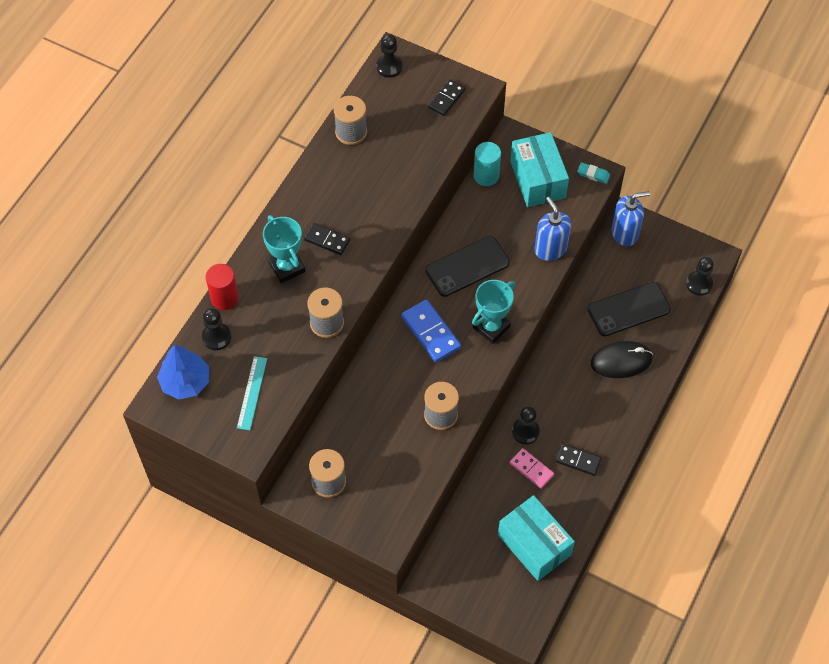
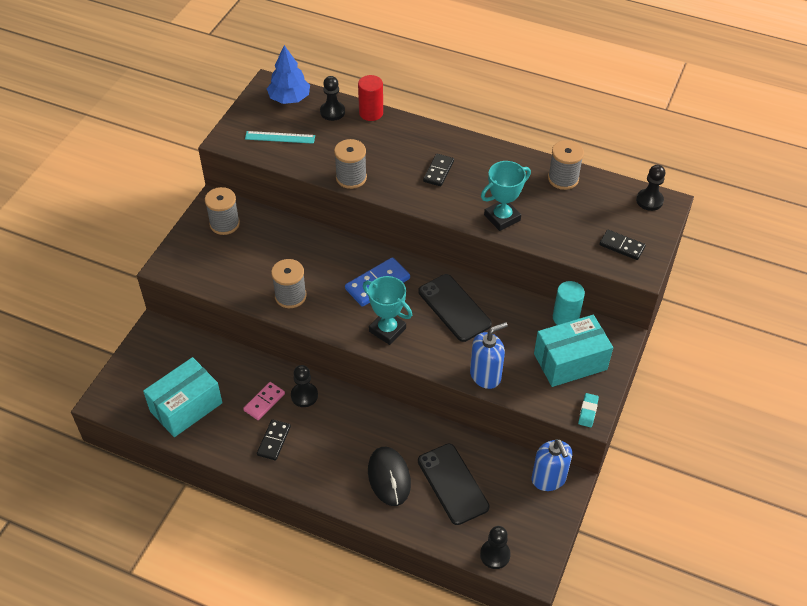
camera: 85 degrees right, 10 degrees down
(287, 267) = (406, 148): turquoise trophy -> turquoise trophy (502, 218)

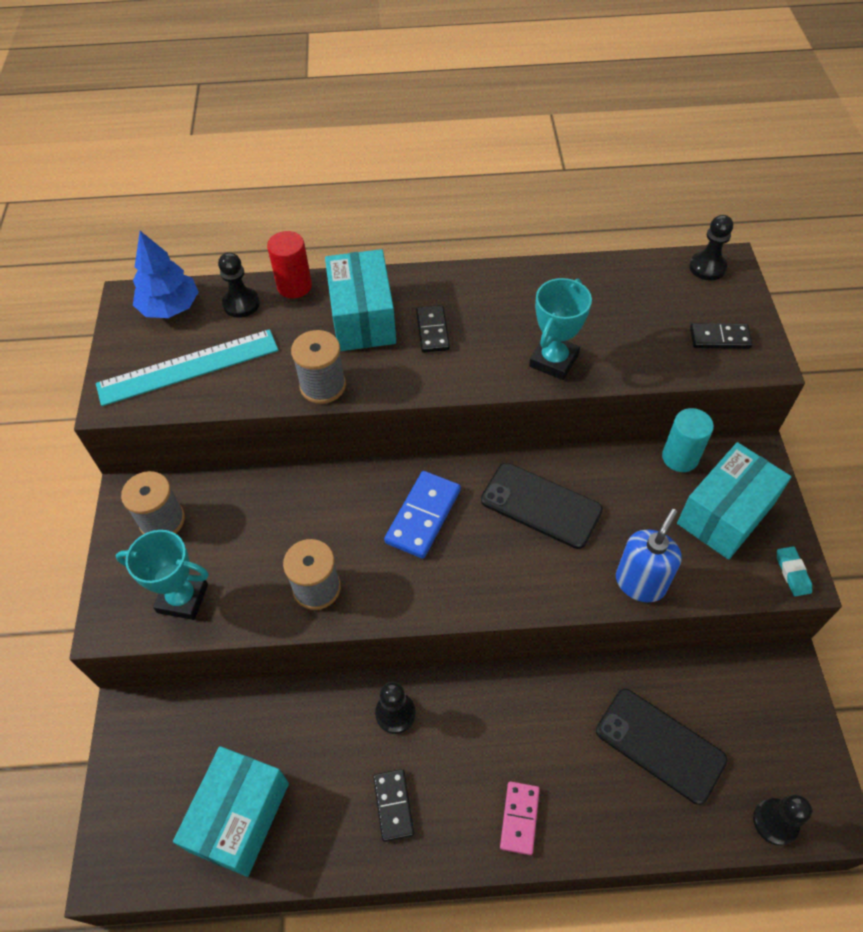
camera: 25 degrees left, 5 degrees up
(264, 402) = (347, 751): pink domino -> pink domino (519, 818)
(280, 137) = (188, 367): turquoise ruler -> turquoise ruler, size x1.71
(387, 330) = (476, 577): turquoise trophy -> turquoise trophy (182, 598)
(389, 477) = (576, 779): black mouse -> none
(400, 147) = (362, 318): none -> turquoise box
(548, 479) = (765, 676): blue soap dispenser -> none
(563, 179) = (590, 279): grey spool -> none

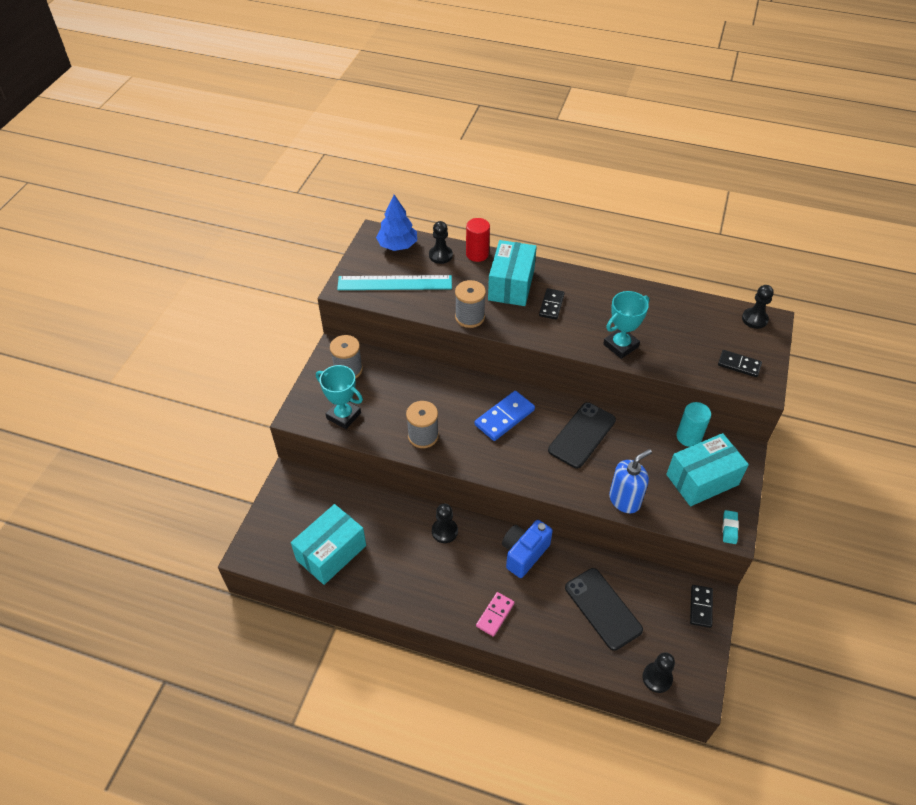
camera: 20 degrees right, 5 degrees down
(394, 805) = (422, 580): black domino -> black domino (701, 607)
(520, 704) = (524, 553): none -> blue camera
(541, 505) = (582, 435): black phone -> black phone turned 75 degrees clockwise

